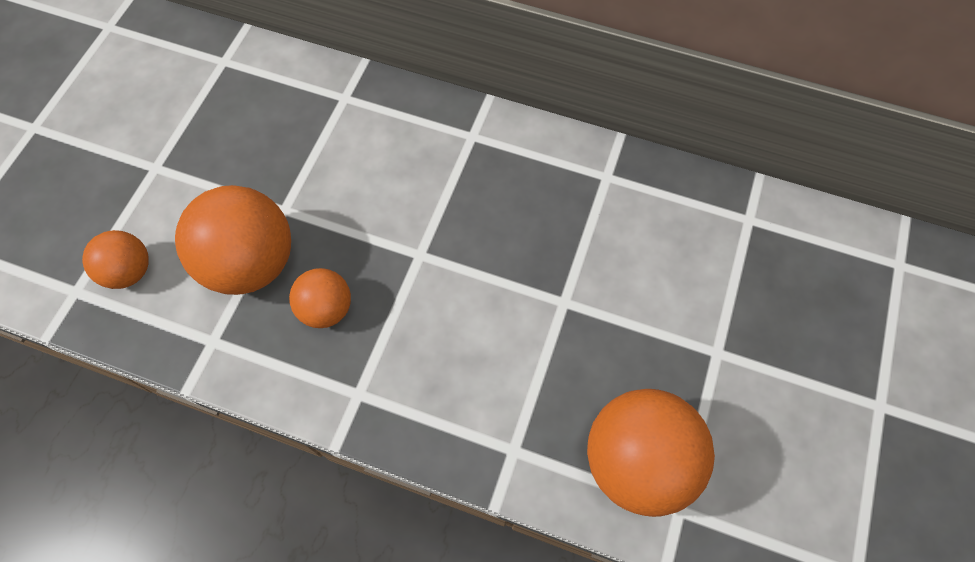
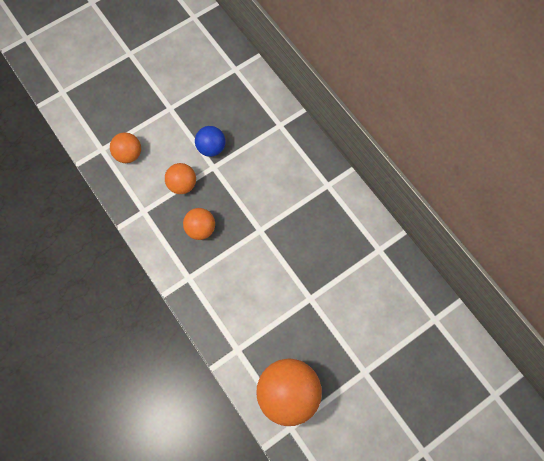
camera: 35 degrees right, 5 degrees up
(251, 263) = (182, 184): orange ball -> orange ball, size x0.55
(262, 185) = (211, 148): none -> blue ball

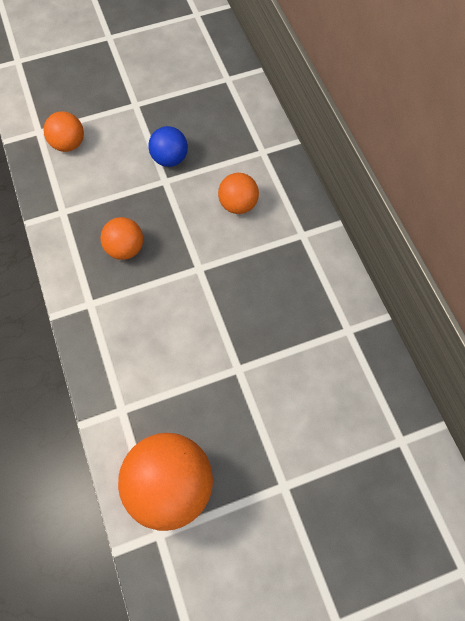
camera: 15 degrees right, 5 degrees down
(182, 184) = (120, 192): orange ball -> orange ball (238, 204)

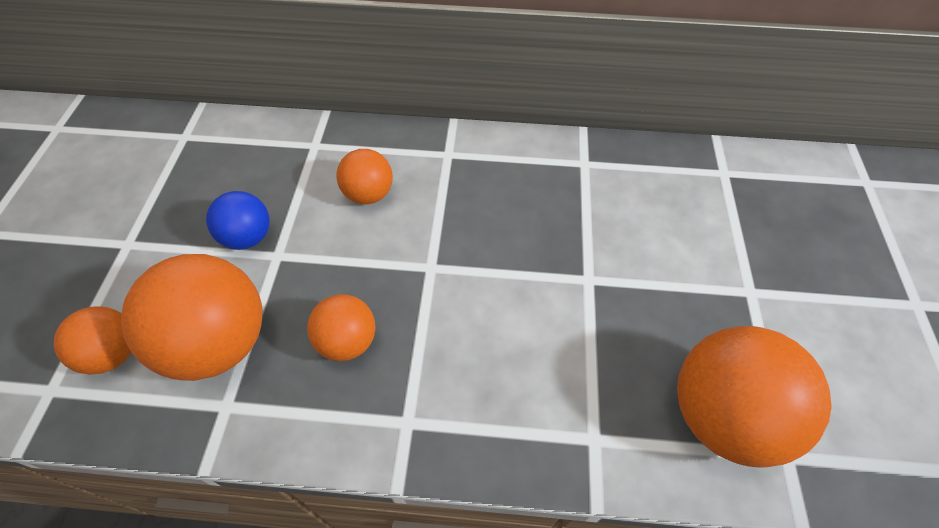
camera: 65 degrees left, 10 degrees down
(95, 187) = (218, 343): none -> orange ball

